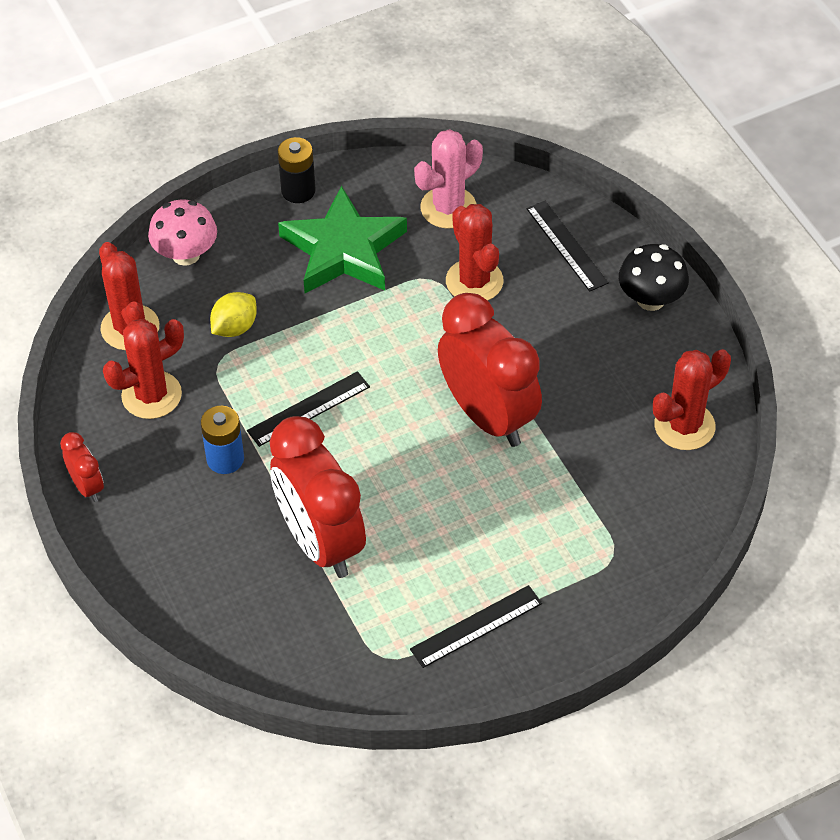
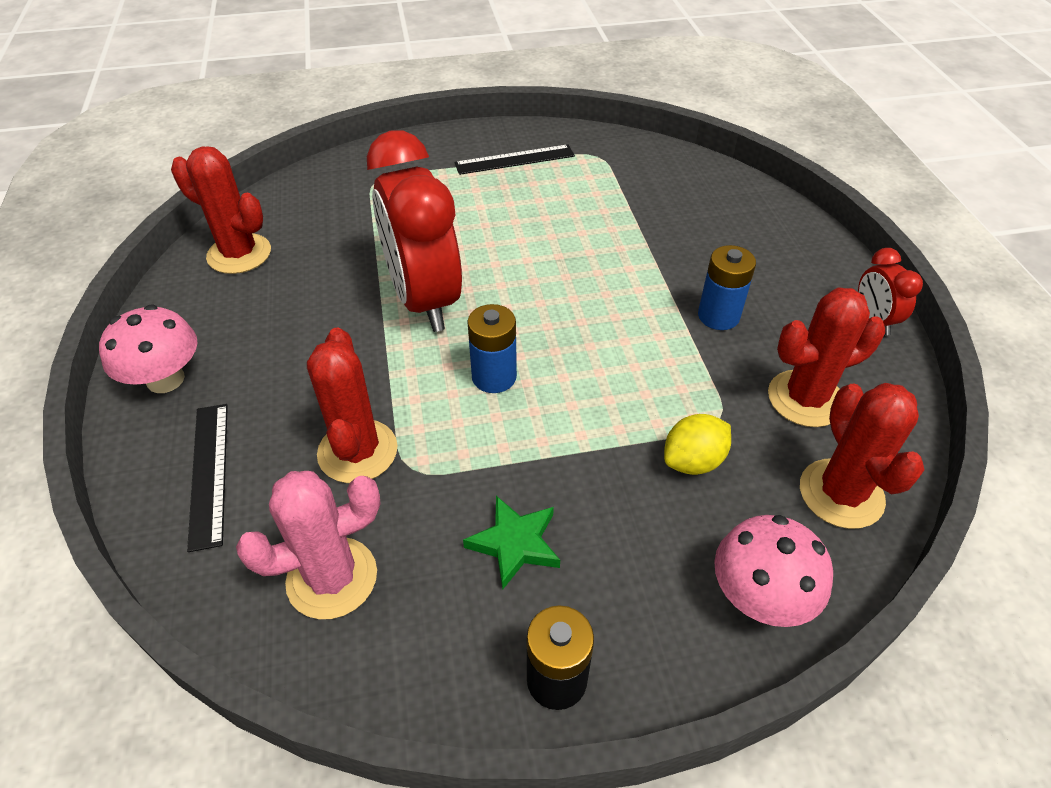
camera: 165 degrees left, 5 degrees down
(308, 409) = (616, 345): black ruler -> none
(320, 542) = (631, 233): red clock -> none
(343, 250) = (515, 543): green star -> green star, size x0.50
(399, 358) = (494, 377): none -> blue battery
(650, 299) = (165, 379): black mushroom -> pink mushroom
(684, 426) = (239, 254): red cactus -> red cactus turned 45 degrees clockwise

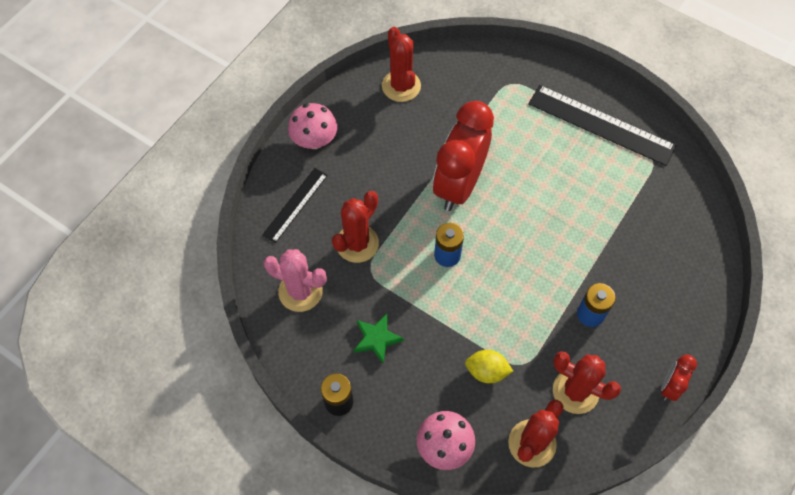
camera: 45 degrees right, 15 degrees up
(514, 160) = (601, 125): black ruler -> black ruler, size x1.72

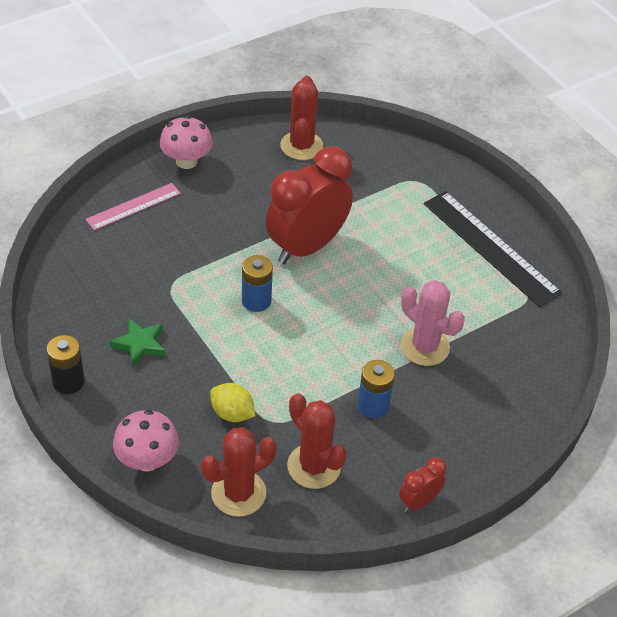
camera: 20 degrees right, 15 degrees down
(295, 205) = (133, 206): black ruler -> pink ruler
(300, 291) = (91, 278): pink cactus -> pink cactus (424, 347)
(357, 243) = (172, 259): red cactus -> none

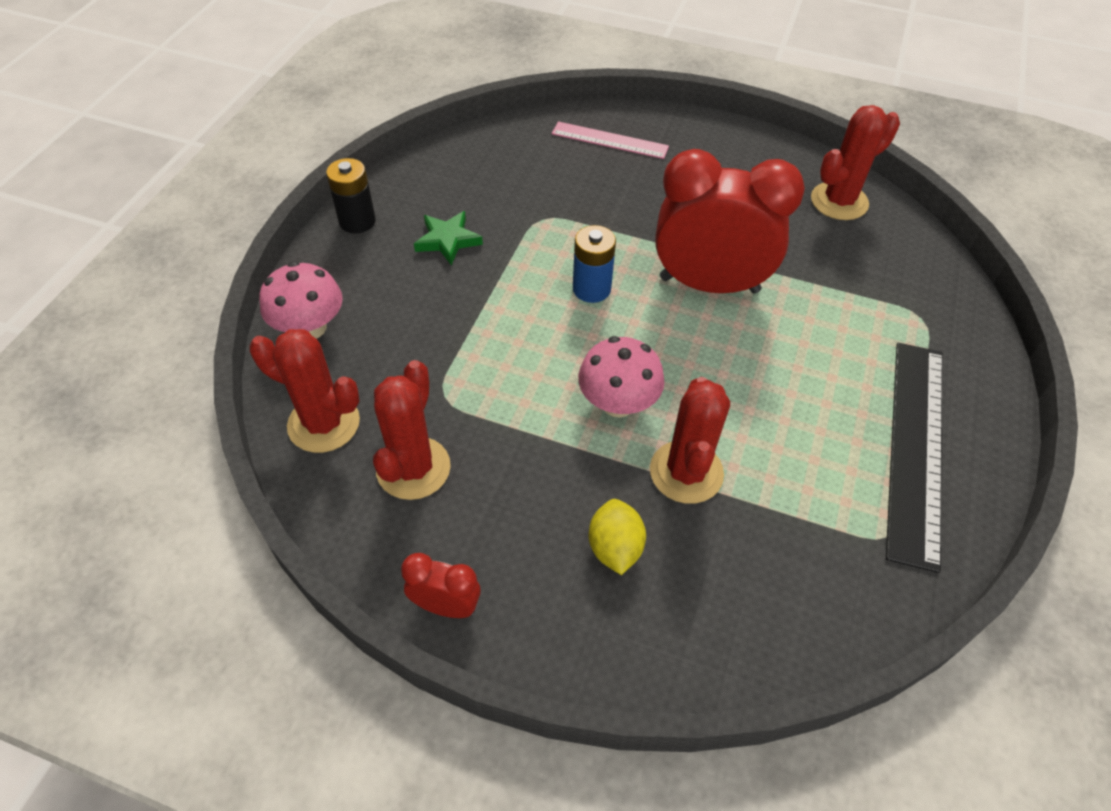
camera: 55 degrees right, 5 degrees up
(186, 161) = (708, 139): pink mushroom -> pink mushroom (618, 403)
(232, 413) = (425, 357): yellow lemon -> yellow lemon (615, 548)
(373, 406) = (549, 473): blue battery -> none
(424, 347) = (686, 472): pink cactus -> red cactus

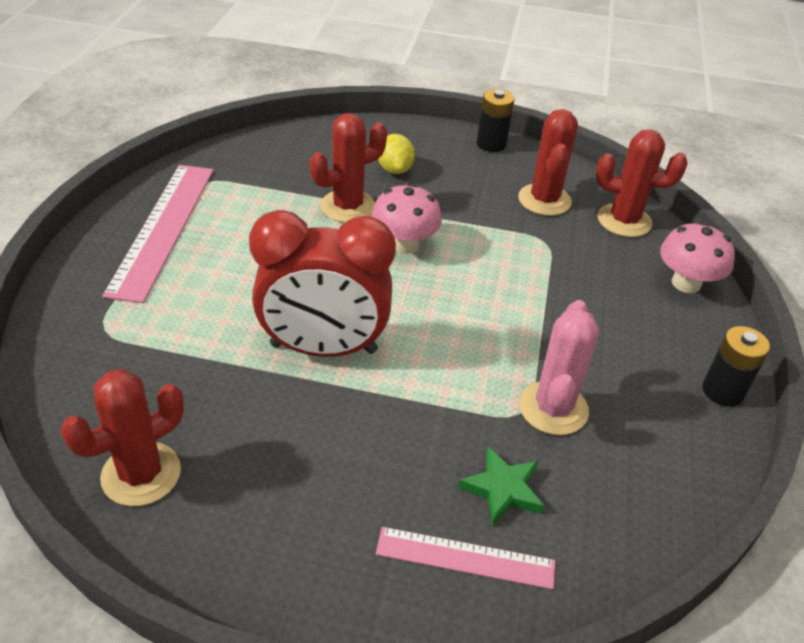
camera: 170 degrees right, 10 degrees down
(446, 606) = (491, 144): red clock -> black battery
(448, 240) = (613, 376): green star -> green star (502, 489)
(513, 220) = (553, 408): none -> pink cactus
(591, 289) = (445, 335): blue battery -> none
(686, 472) = (348, 206): red cactus -> red cactus turned 60 degrees clockwise
(915, 448) = (163, 228): black ruler -> pink ruler

